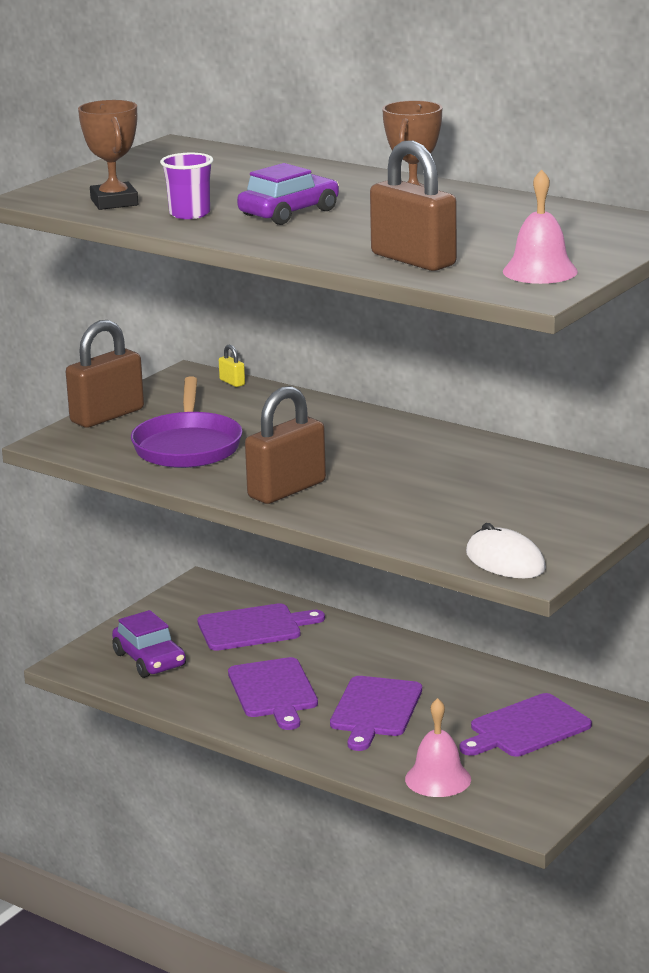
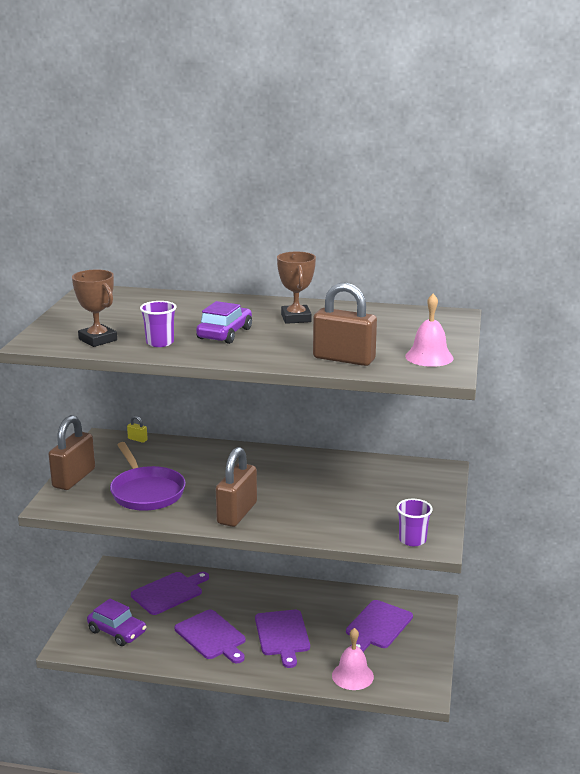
camera: 25 degrees left, 0 degrees up
(505, 561) = (412, 540): white mouse -> purple cup

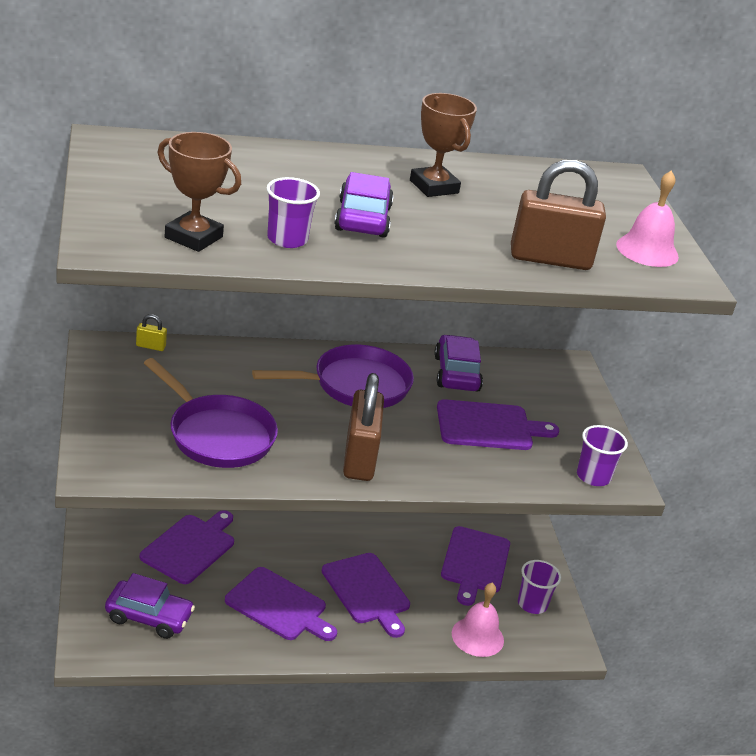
camera: 25 degrees left, 10 degrees up
(74, 478) = (99, 421): brown padlock -> none
(265, 470) = (355, 385): none -> purple pan
(348, 468) = (456, 373): none -> purple car
(350, 502) = (489, 426): none -> purple cutting board
(410, 659) = (532, 604): none -> purple cup

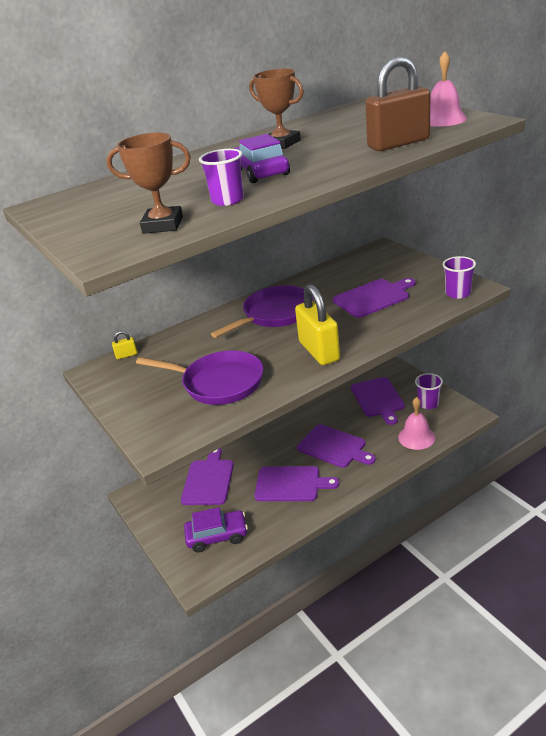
camera: 15 degrees left, 0 degrees up
(359, 458) = (319, 351): brown padlock -> yellow padlock
(456, 373) = (326, 281): purple car -> none

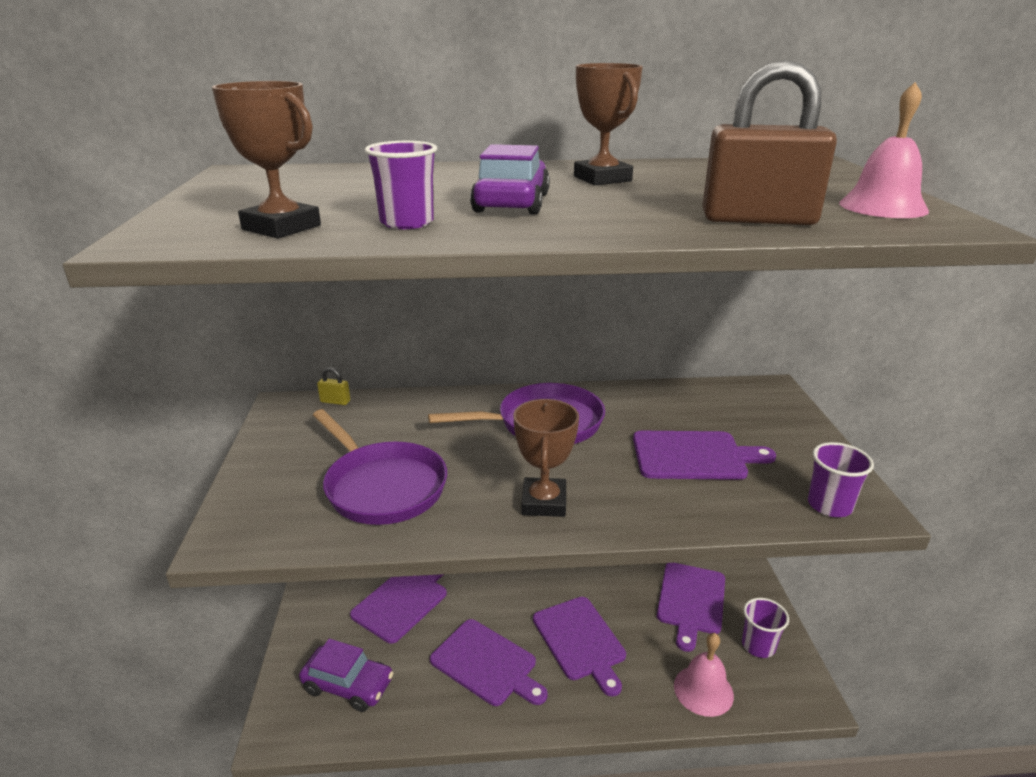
camera: 25 degrees right, 5 degrees down
(319, 351) = (544, 502): yellow padlock -> brown trophy

